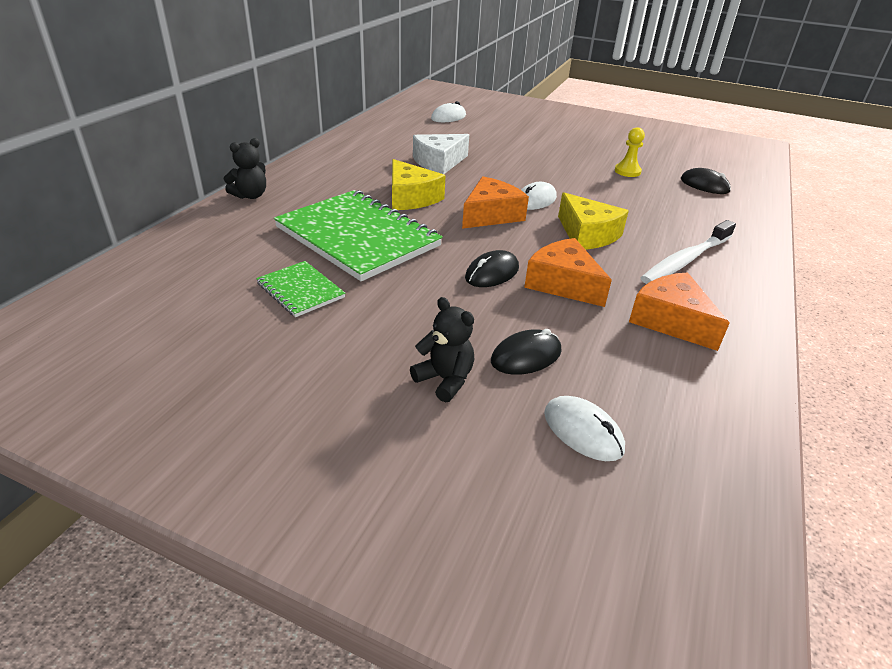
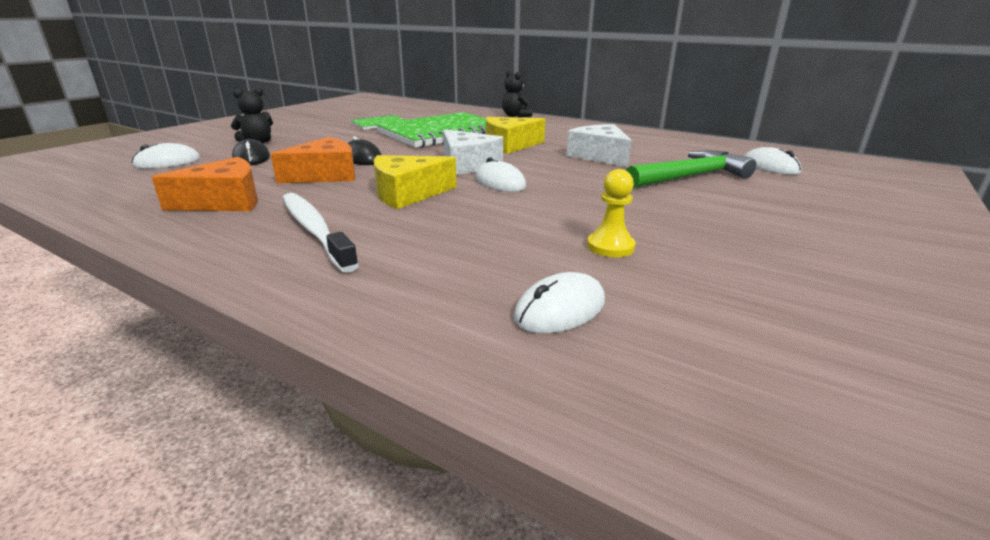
camera: 100 degrees right, 10 degrees down
(484, 140) = (690, 176): none -> green hammer
(491, 215) = (467, 165): orange cheese -> white cheese
(704, 185) = (560, 309): black mouse -> white mouse

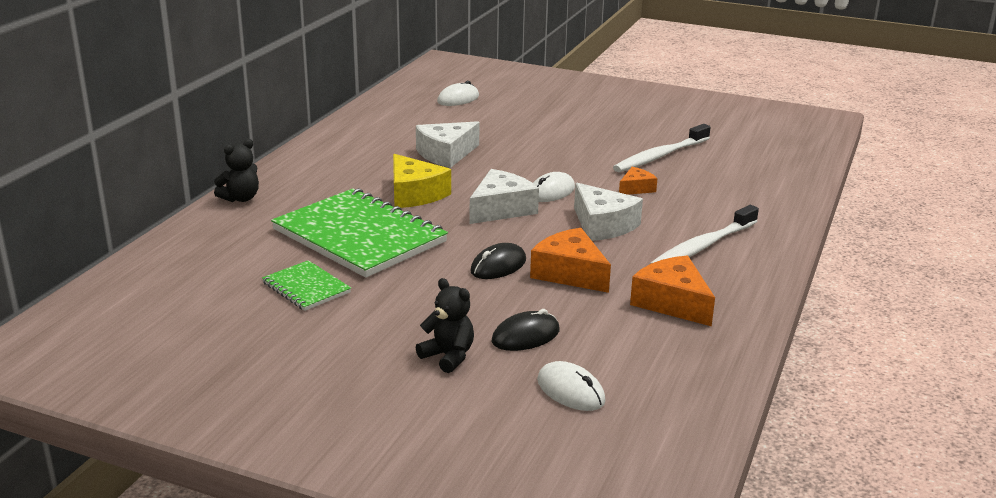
camera: 100 degrees left, 0 degrees up
(407, 194) = (602, 225): yellow cheese -> white cheese
(496, 218) = (636, 188): none -> orange cheese
(560, 309) = (745, 168): white mouse -> none
(610, 247) = (660, 156): yellow pawn -> white toothbrush
(690, 176) = (499, 126): green hammer -> none

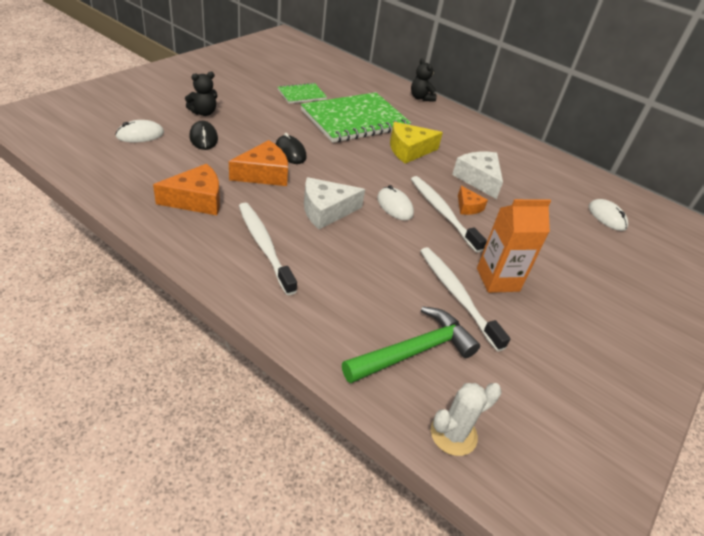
camera: 100 degrees right, 15 degrees up
(501, 209) = (372, 176): white cheese -> none
(536, 168) = (442, 213): none -> white toothbrush
(617, 141) = (497, 280): none -> orange carton
(636, 188) = (387, 252): orange cheese -> orange cheese (468, 207)
(747, 168) = (414, 351): none -> green hammer
(804, 151) = (453, 434): none -> white cactus

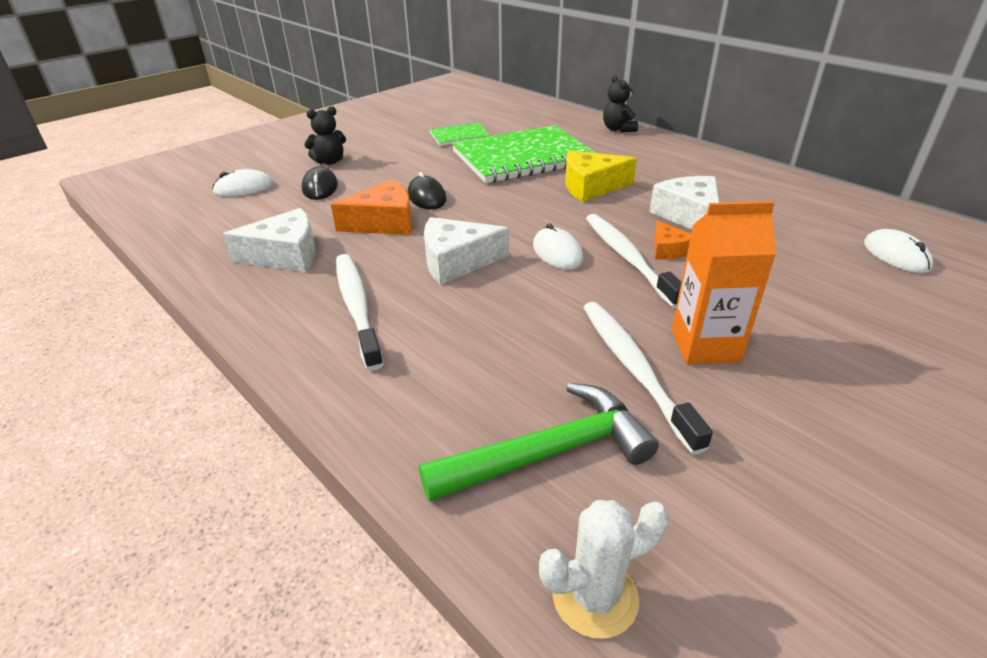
camera: 15 degrees right, 5 degrees down
(196, 200) = (285, 255): orange cheese -> white cheese

